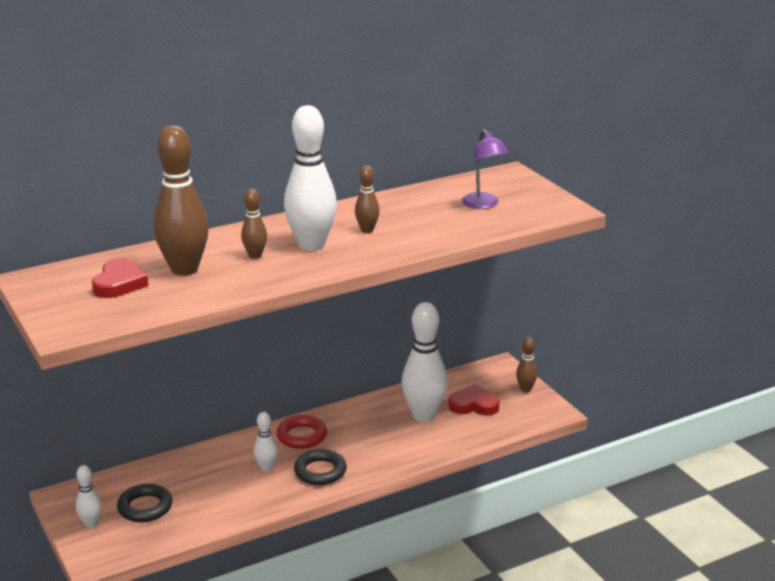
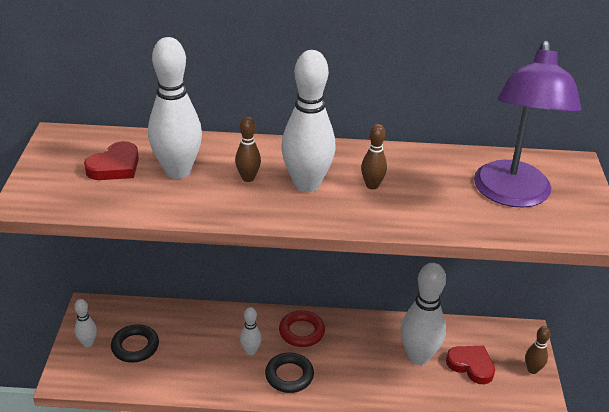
camera: 30 degrees right, 10 degrees up
(184, 269) = (178, 171): brown bowling pin -> white bowling pin
(483, 205) = (512, 195): purple lamp -> purple lamp, size x1.94

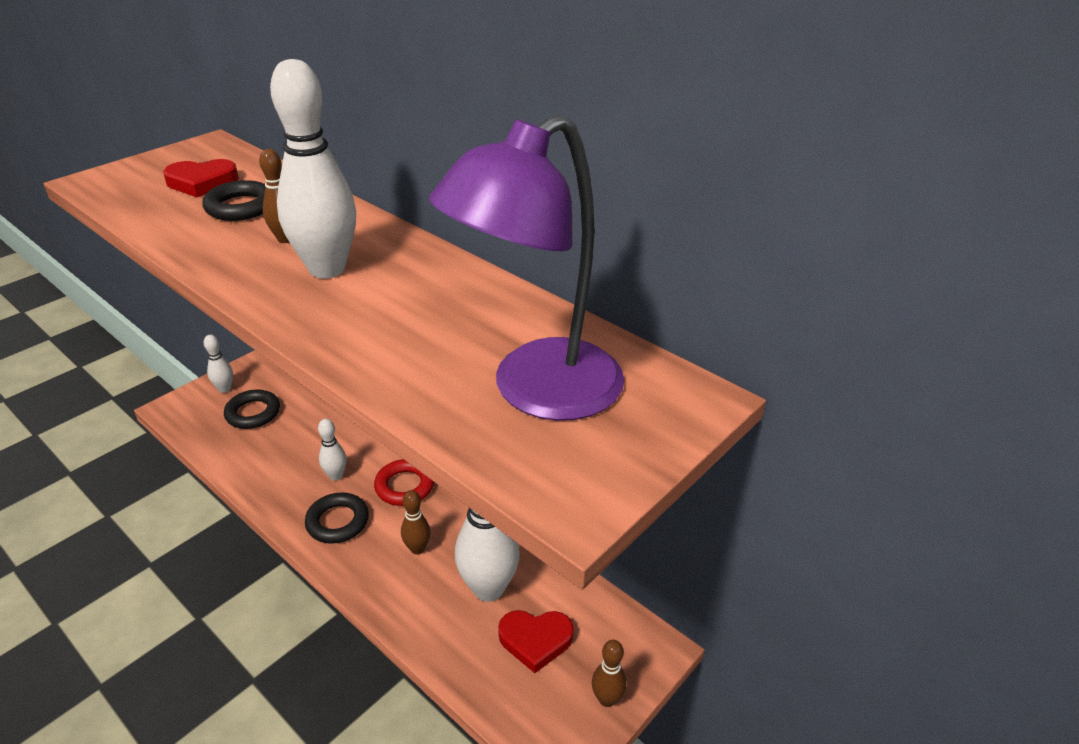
camera: 40 degrees right, 0 degrees up
(178, 171) = (241, 207): white bowling pin -> black ring
(372, 185) = (389, 301): brown bowling pin -> brown bowling pin (417, 549)
(471, 366) = (535, 640): red heart -> red heart turned 105 degrees clockwise

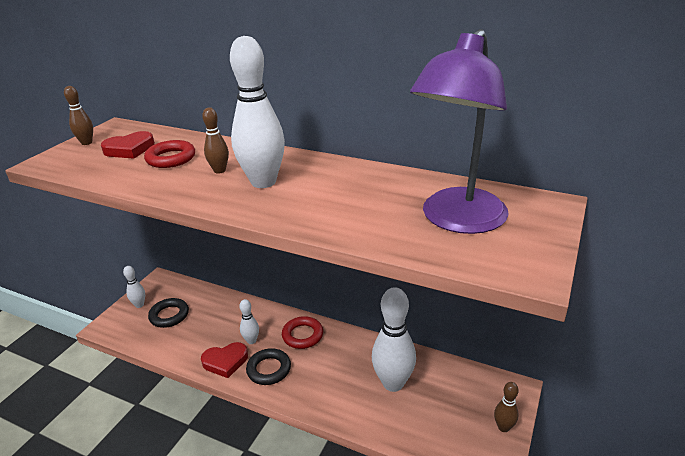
camera: 15 degrees left, 5 degrees down
(241, 207) = (171, 158): black ring -> red ring
(417, 549) = (333, 371): brown bowling pin -> brown bowling pin (87, 143)
(535, 640) = (440, 405): red heart -> red heart (225, 361)

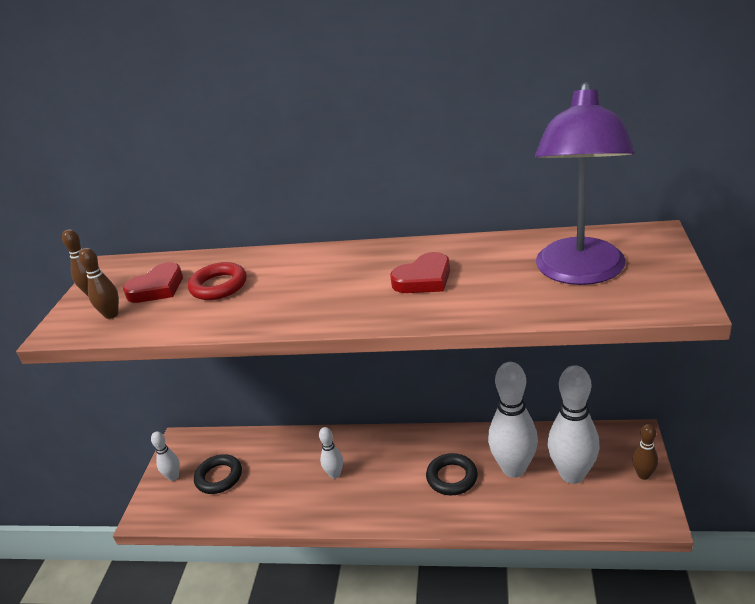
camera: 15 degrees left, 0 degrees up
(219, 170) = (289, 285): brown bowling pin -> brown bowling pin (111, 315)
(225, 361) = (318, 506): red heart -> red heart (423, 279)
(263, 182) = (350, 285): white bowling pin -> white bowling pin (572, 474)
(269, 369) = (373, 498): black ring -> black ring (452, 477)
(302, 335) = (389, 450): red ring -> none

